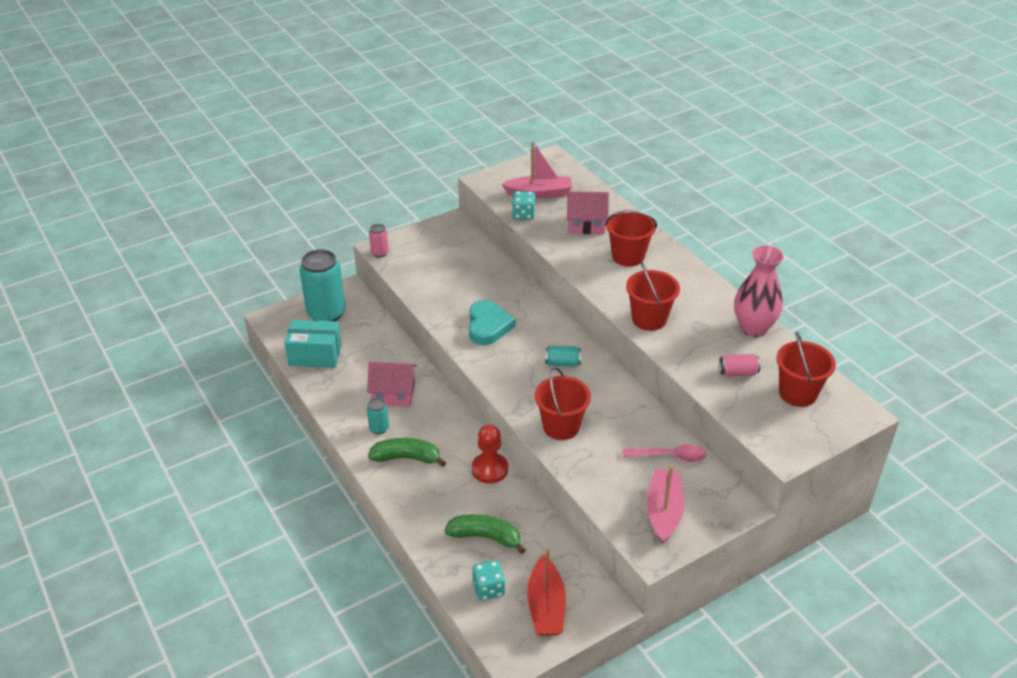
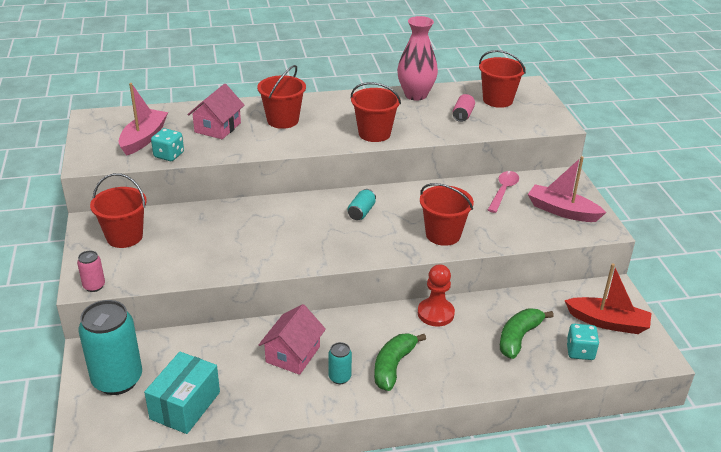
camera: 70 degrees left, 5 degrees down
(445, 244) = (124, 237): none -> red bucket
(488, 326) = (280, 241): turquoise heart -> none

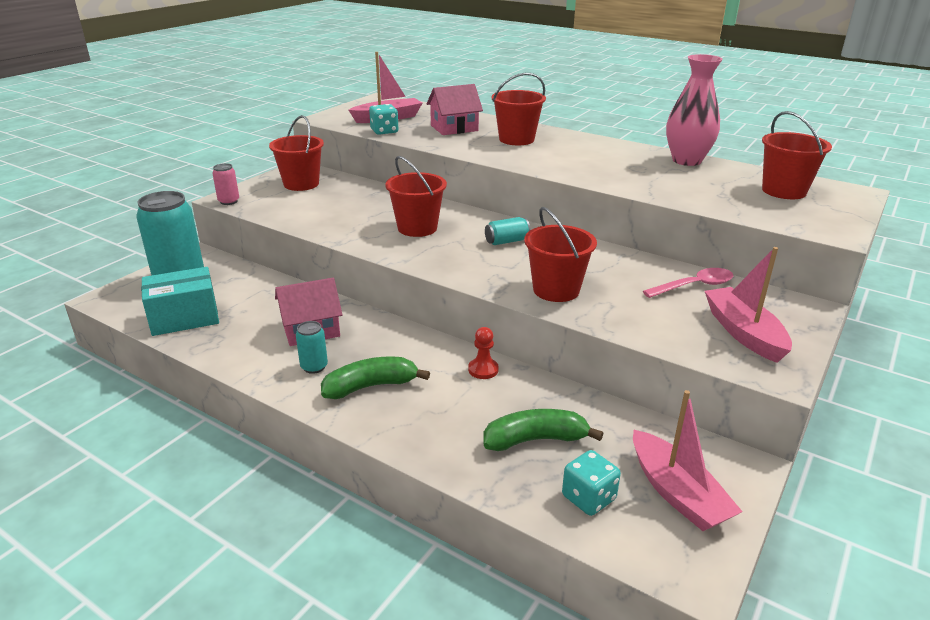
camera: 45 degrees right, 5 degrees down
(374, 133) = (584, 172): red bucket -> red bucket (417, 228)
(435, 313) = (483, 370): red pawn -> red pawn, size x0.63
(462, 115) = (713, 189): pink can -> none
(608, 322) = (677, 493): red boat -> pink boat

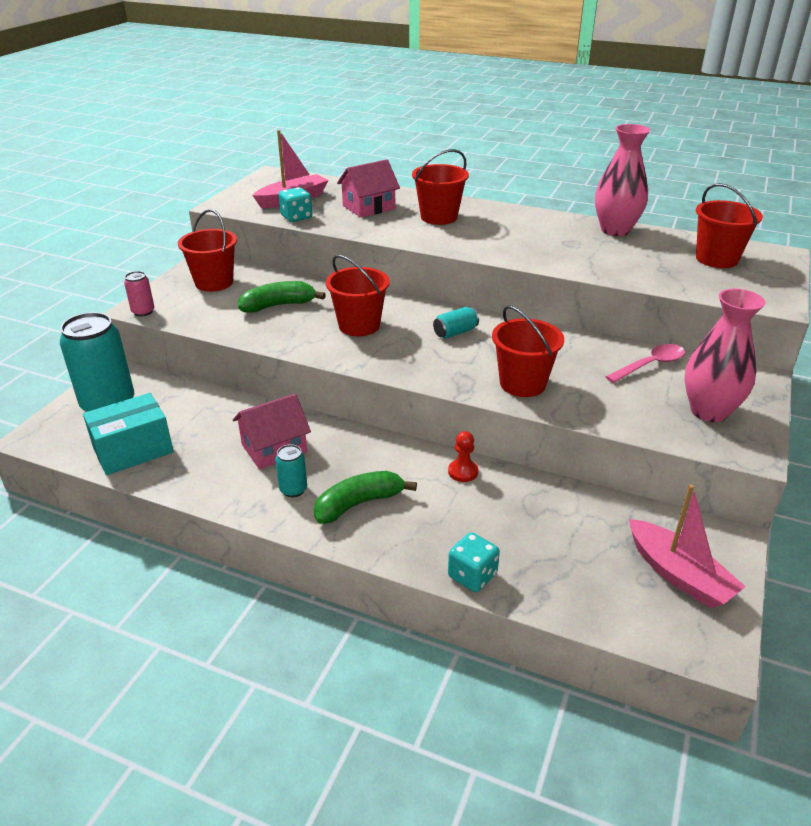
camera: 10 degrees left, 5 degrees up
(535, 440) = (536, 539): green banana -> green banana (278, 305)
(588, 498) = (602, 591): turquoise dice -> turquoise dice (472, 575)
(743, 333) = (709, 411): pink boat -> pink vase

